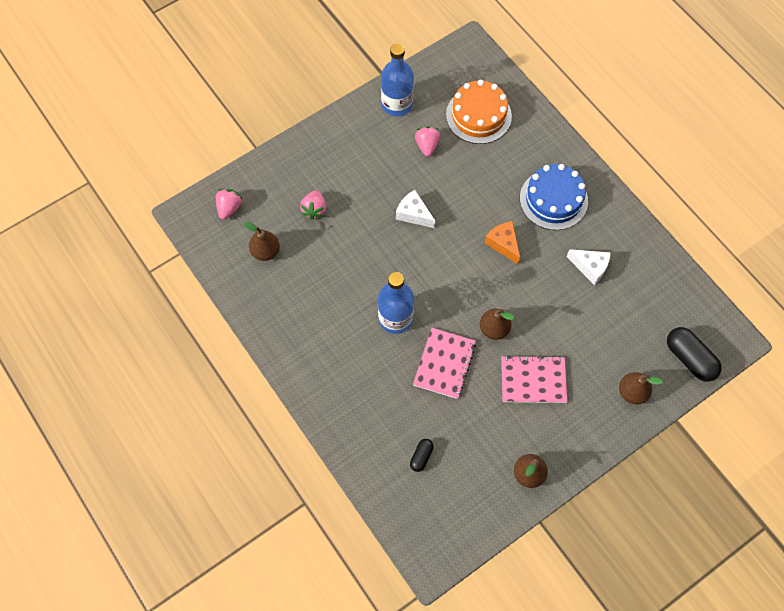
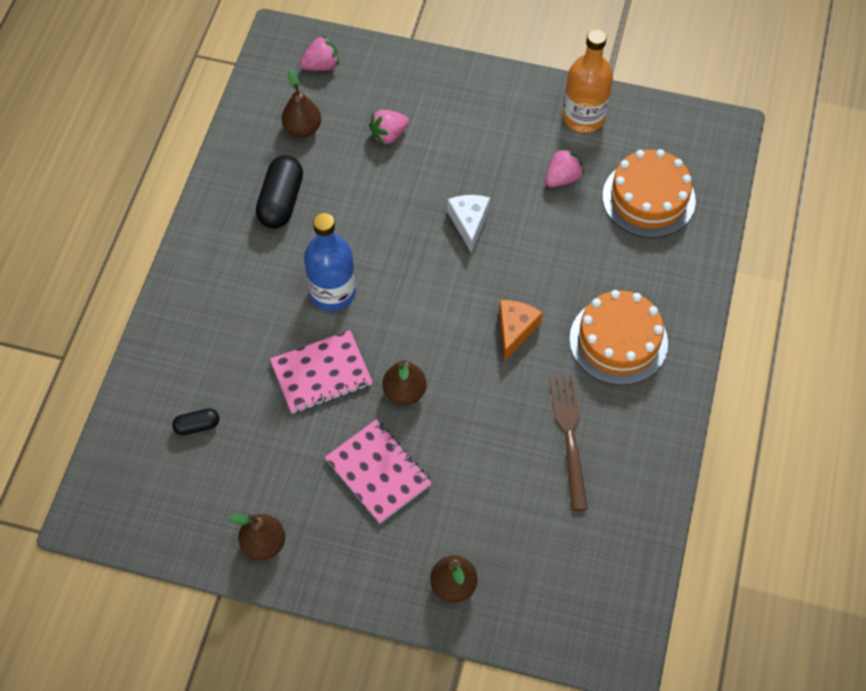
camera: 50 degrees right, 5 degrees down
(397, 104) = (583, 117): blue bottle -> orange bottle
(553, 199) = (618, 341): blue cake -> orange cake
(590, 267) = (569, 436): white cheese -> brown fork
(689, 358) = (552, 619): black capsule -> black capsule (281, 201)

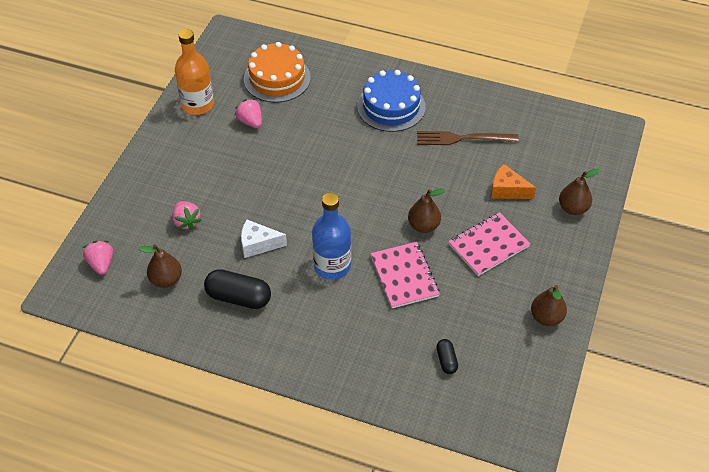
camera: 85 degrees left, 10 degrees down
(469, 223) = (281, 178): white cheese -> white cheese (258, 244)
(515, 330) = (377, 159): orange cheese -> orange cheese (507, 190)
(618, 341) = (391, 106): orange cake -> blue cake

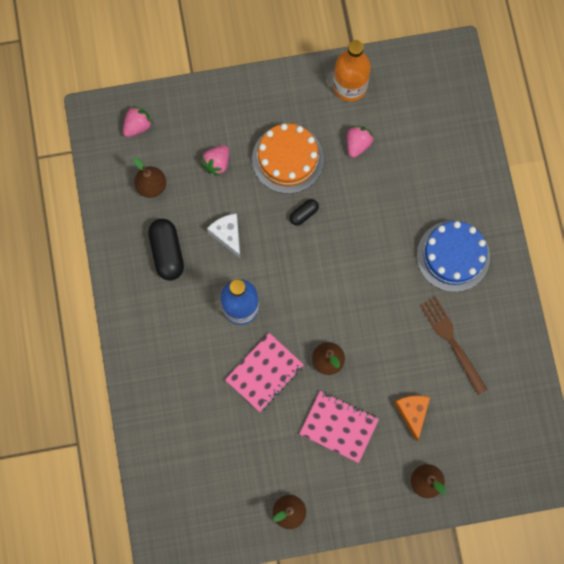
camera: 60 degrees right, 25 degrees up
(277, 78) = (425, 134): orange cake -> orange cake (287, 159)
(446, 360) = (200, 450): black capsule -> black capsule (304, 214)

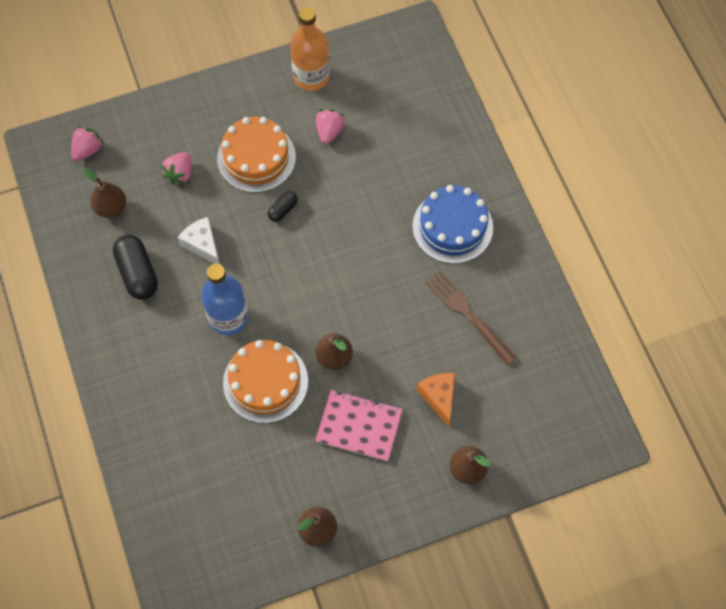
camera: 10 degrees left, 10 degrees down
(264, 372) = (265, 382): pink notebook -> orange cake

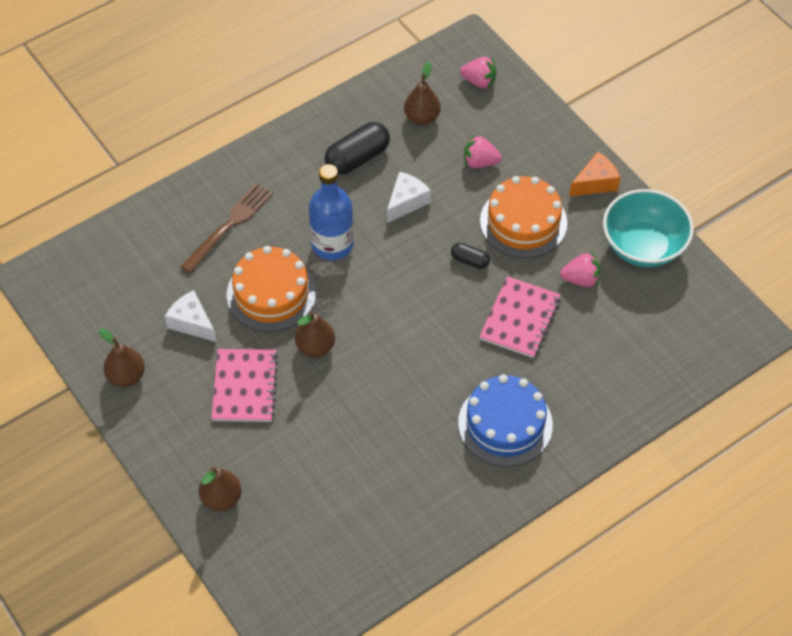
camera: 75 degrees right, 10 degrees down
(276, 459) = (192, 323): none -> white cheese
(311, 76) = (643, 246): orange bottle -> turquoise bowl
(354, 188) = (520, 318): none -> pink notebook
(439, 397) = (296, 454): orange cheese -> orange cheese (595, 183)
(468, 315) = (401, 462): brown fork -> brown fork (229, 225)

